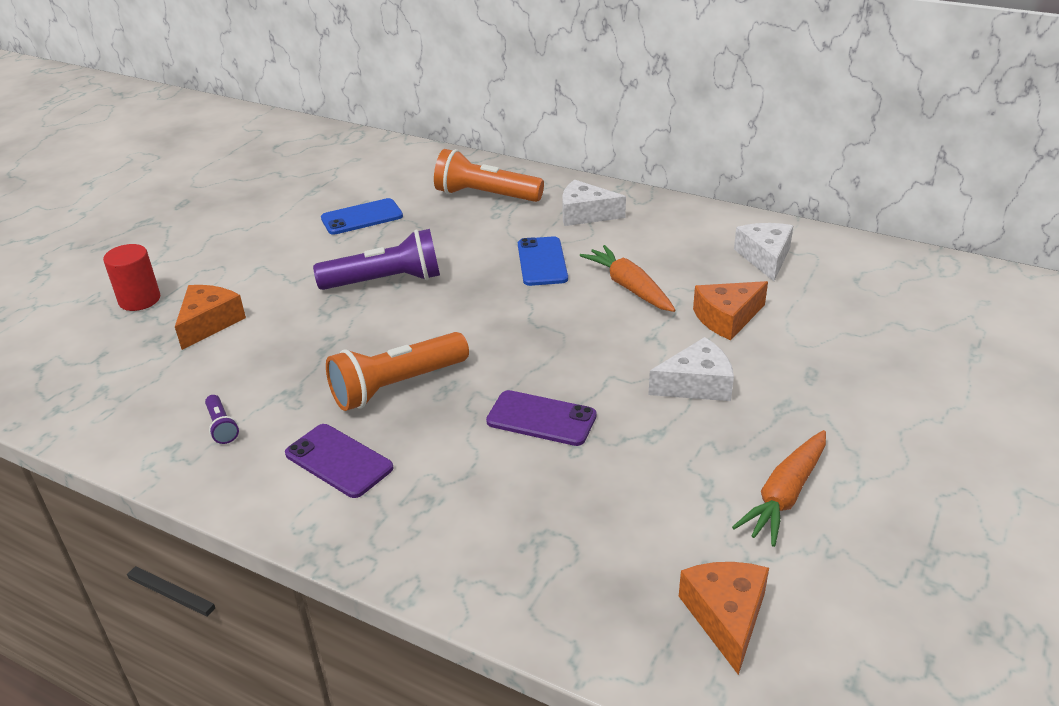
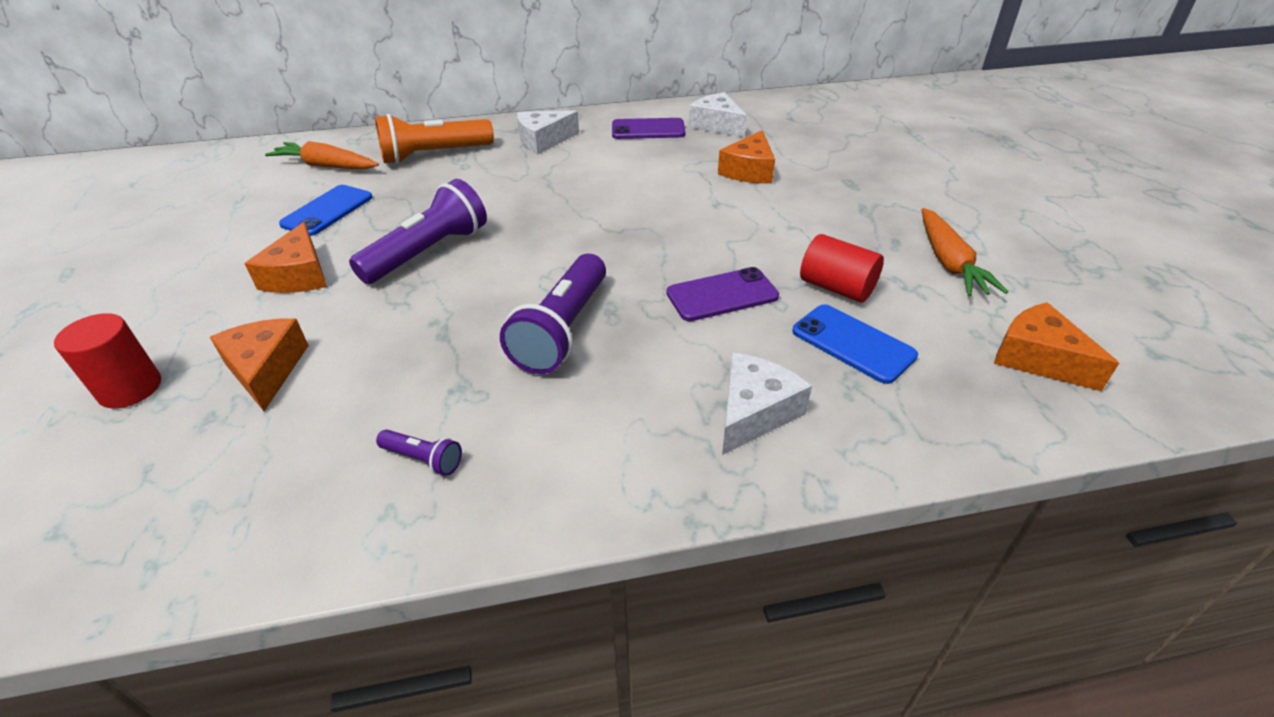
camera: 40 degrees left, 5 degrees up
(292, 263) = (298, 275): none -> orange cheese
(338, 461) = (597, 420): purple phone -> purple phone (648, 130)
(397, 386) = (563, 330): orange flashlight -> purple flashlight
(542, 262) = (556, 185): blue phone -> blue phone (852, 343)
(629, 287) = (651, 177): orange carrot -> orange carrot (326, 166)
(642, 462) = (836, 288): none -> red cylinder
(696, 384) = (793, 220): white cheese -> white cheese (754, 412)

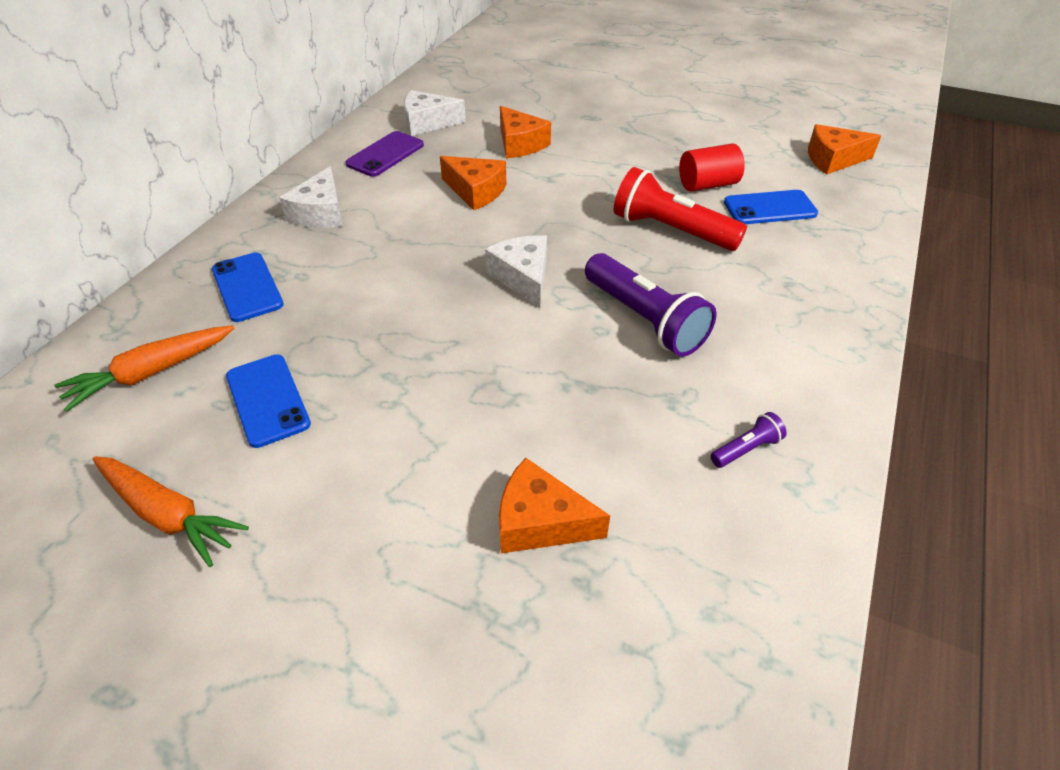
camera: 55 degrees left, 5 degrees up
(130, 388) = (476, 647): red cylinder -> none
(298, 275) = (384, 457): orange cheese -> orange cheese (476, 191)
(428, 252) = (444, 353): purple flashlight -> none
(434, 155) = (247, 287): orange flashlight -> blue phone
(722, 295) = (671, 230): purple phone -> red flashlight
(754, 412) = (806, 276): white cheese -> white cheese (523, 277)
(949, 263) = (721, 135): orange carrot -> orange carrot (169, 514)

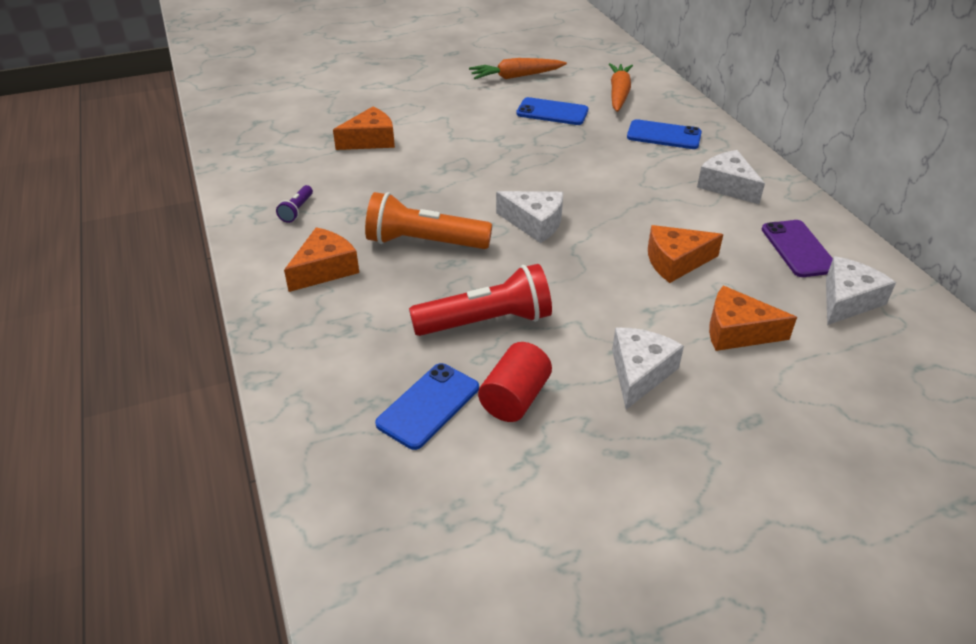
camera: 135 degrees right, 5 degrees down
(613, 158) = (639, 373): none -> white cheese
(645, 319) = (424, 242): purple flashlight -> orange flashlight
(833, 159) = (421, 549): orange cheese -> orange cheese (325, 269)

